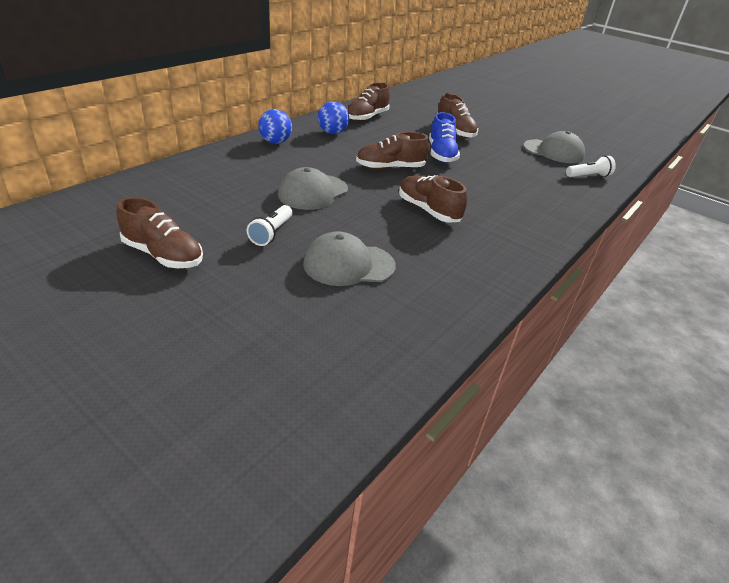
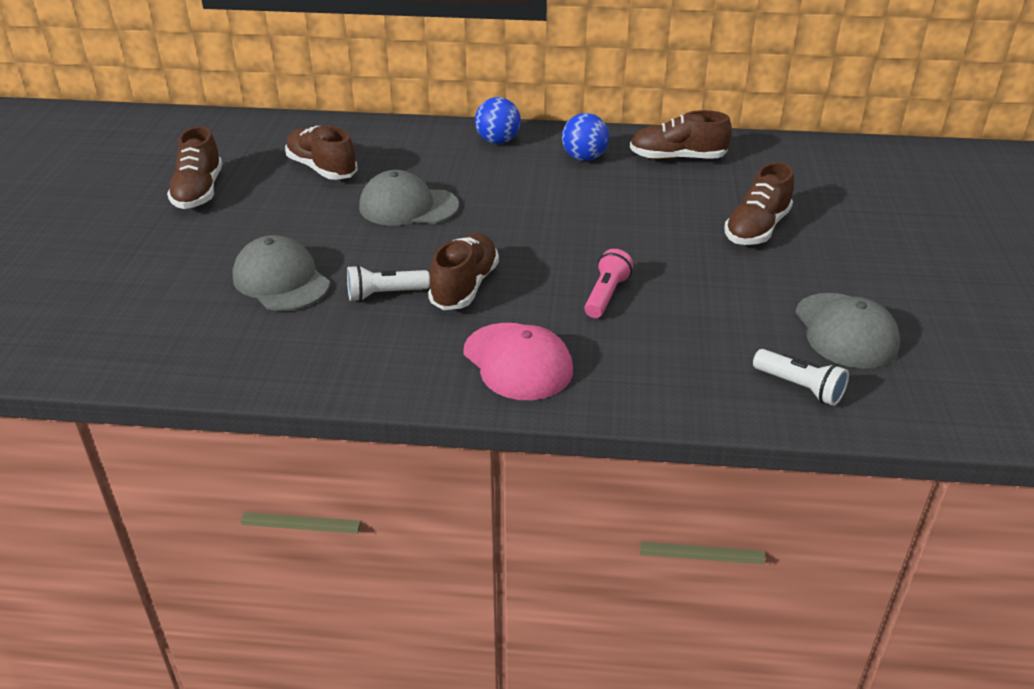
camera: 60 degrees right, 0 degrees up
(271, 233) = (293, 220): white flashlight -> white flashlight (385, 294)
(390, 168) = (545, 226): brown shoe -> brown shoe (322, 169)
(441, 154) = (651, 244): blue shoe -> none
(477, 181) = (606, 295): none -> pink flashlight
(518, 225) = (517, 361): none -> pink cap

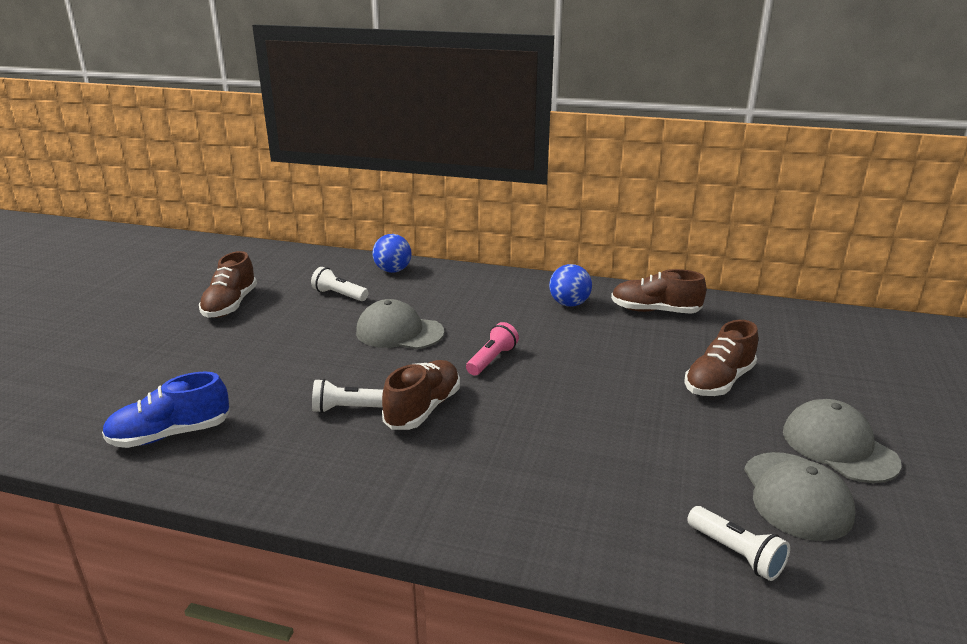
camera: 10 degrees right, 10 degrees down
(204, 340) = (170, 434): none -> blue shoe
(281, 280) = (262, 386): grey cap -> grey cap (839, 446)
(322, 169) = (339, 295): brown shoe -> white flashlight
(498, 141) = (497, 284): blue ball -> blue ball (393, 270)
(517, 361) = (448, 489): pink cap -> none
(606, 295) = (555, 431): pink flashlight -> pink flashlight (492, 360)

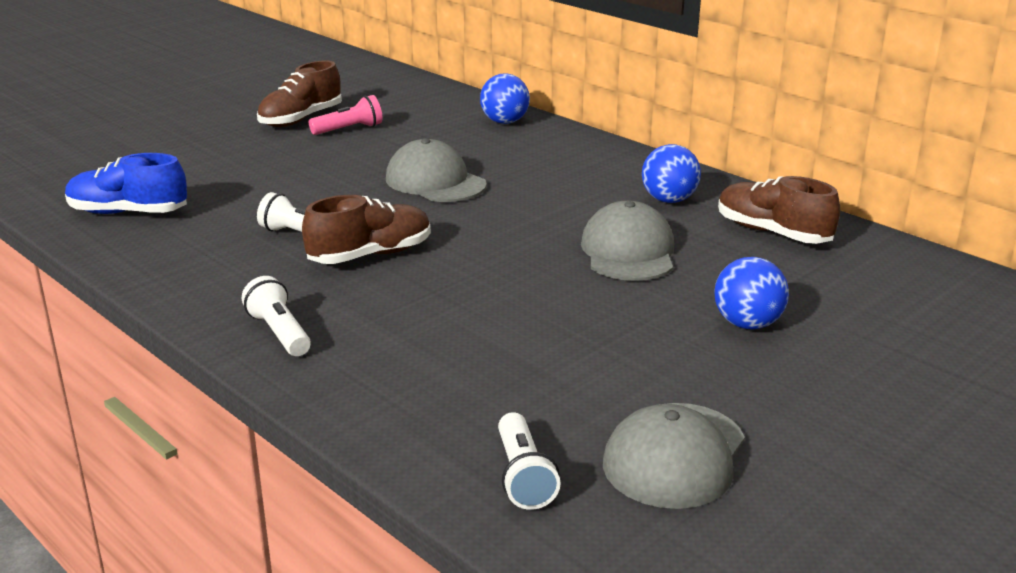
camera: 30 degrees right, 0 degrees up
(339, 295) = (417, 133): white flashlight -> white flashlight (279, 333)
(492, 360) = (500, 231): pink flashlight -> pink flashlight (349, 129)
(719, 381) = (747, 324): brown shoe -> blue ball
(839, 446) = (809, 431): grey cap -> grey cap (628, 251)

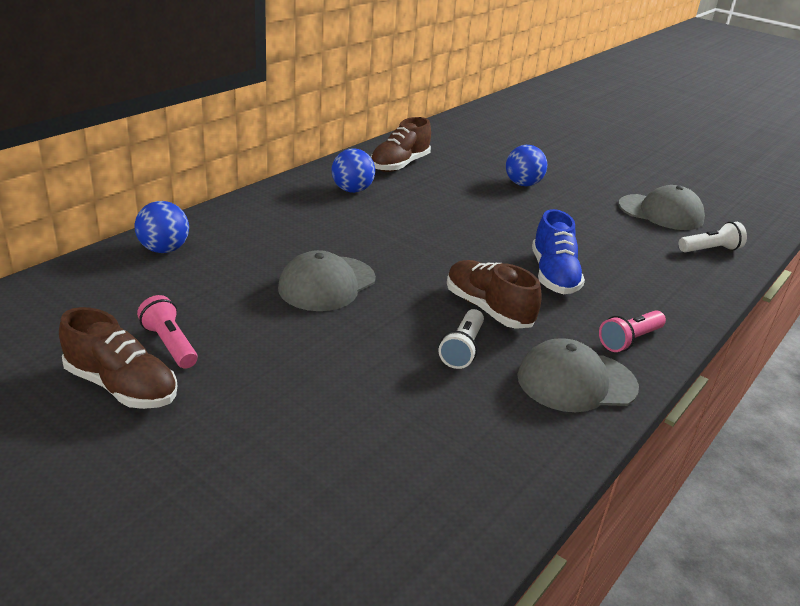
camera: 100 degrees left, 5 degrees up
(128, 213) = (444, 482): blue shoe -> blue shoe (553, 275)
(279, 333) = (629, 340): white flashlight -> pink flashlight
(628, 251) = (443, 209): grey cap -> grey cap (576, 381)

